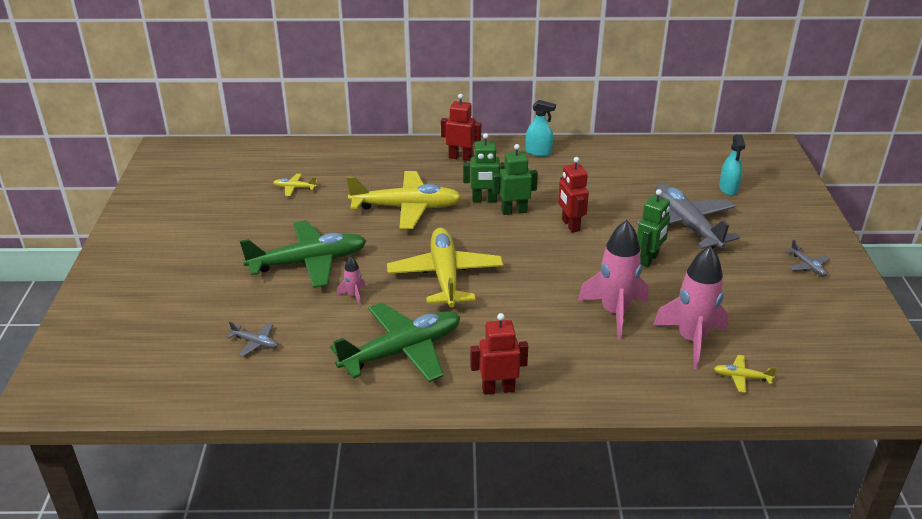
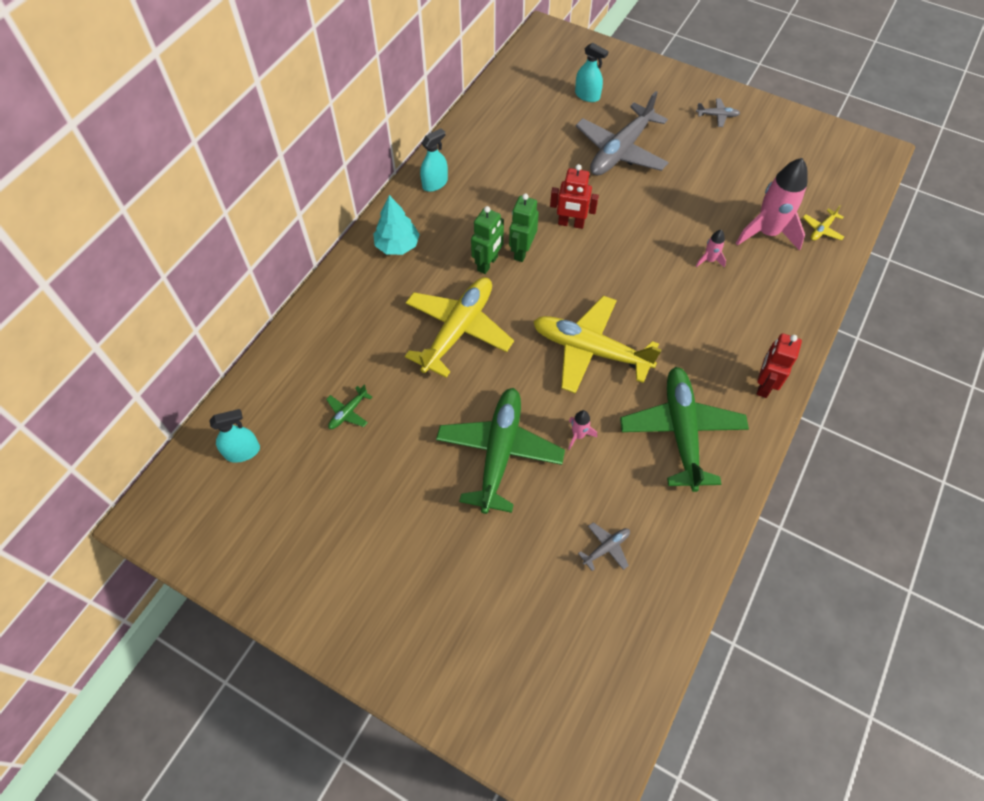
camera: 60 degrees left, 25 degrees up
(234, 162) = (242, 451): none -> turquoise spray bottle
(294, 188) = (348, 412): yellow plane -> green plane
(460, 157) = (397, 245): red robot -> turquoise tree
(614, 313) = (709, 260): pink rocket -> pink rocket, size x0.45
(649, 259) = (653, 200): green robot -> none
(686, 225) = (620, 151): grey plane -> grey plane turned 60 degrees counterclockwise

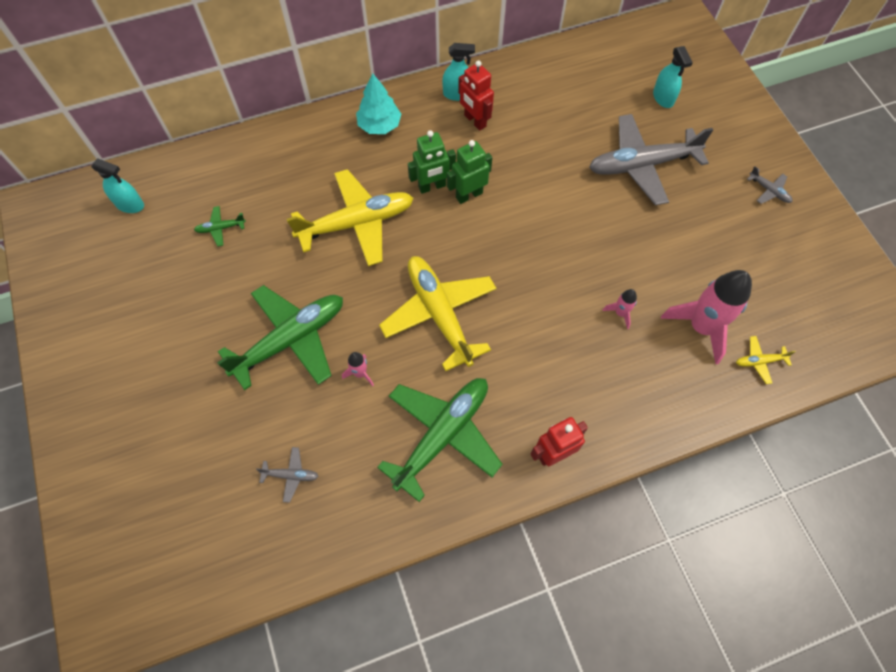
camera: 40 degrees right, 5 degrees up
(571, 223) = (532, 199): red robot -> red robot (475, 121)

